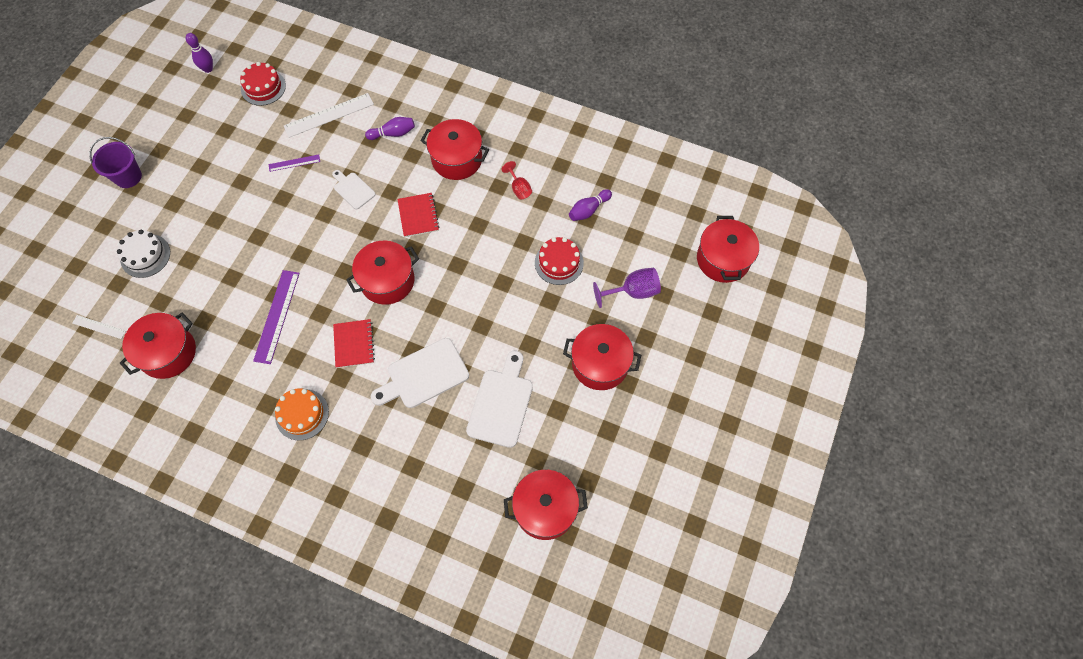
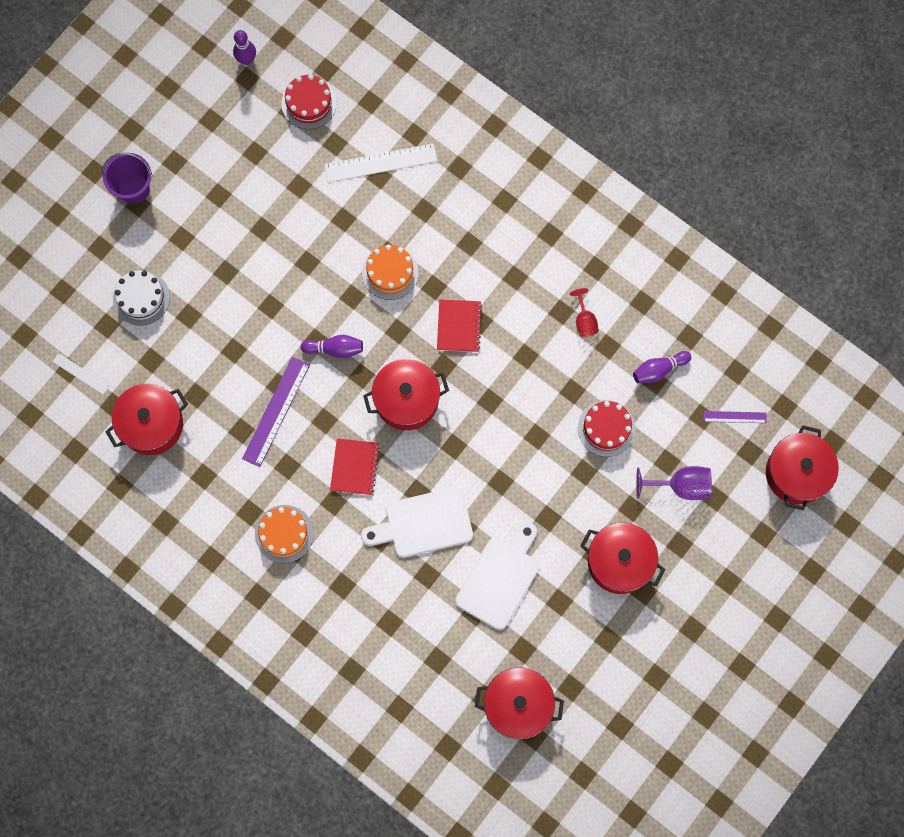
camera: 15 degrees right, 10 degrees up
(294, 163) = (328, 219): purple ruler -> purple ruler (734, 417)
(353, 189) = (390, 272): white cutting board -> orange cake
(393, 133) = (452, 208): purple bowling pin -> purple bowling pin (335, 349)
(457, 159) = (520, 263): red pot -> none

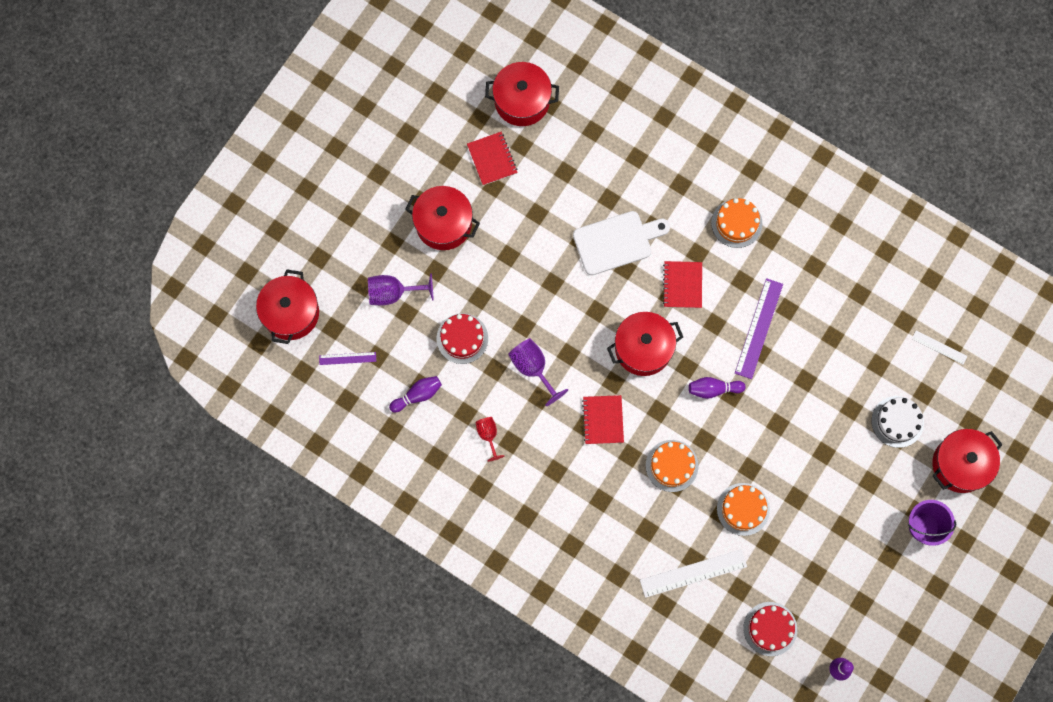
camera: 175 degrees right, 0 degrees up
(151, 424) = (867, 307): red pot -> red pot (960, 464)
(320, 222) = (743, 509): none -> orange cake
(499, 578) = (546, 201): white cutting board -> none
(530, 388) = (533, 368): none -> purple goblet
(558, 635) = (492, 159): none -> red notebook

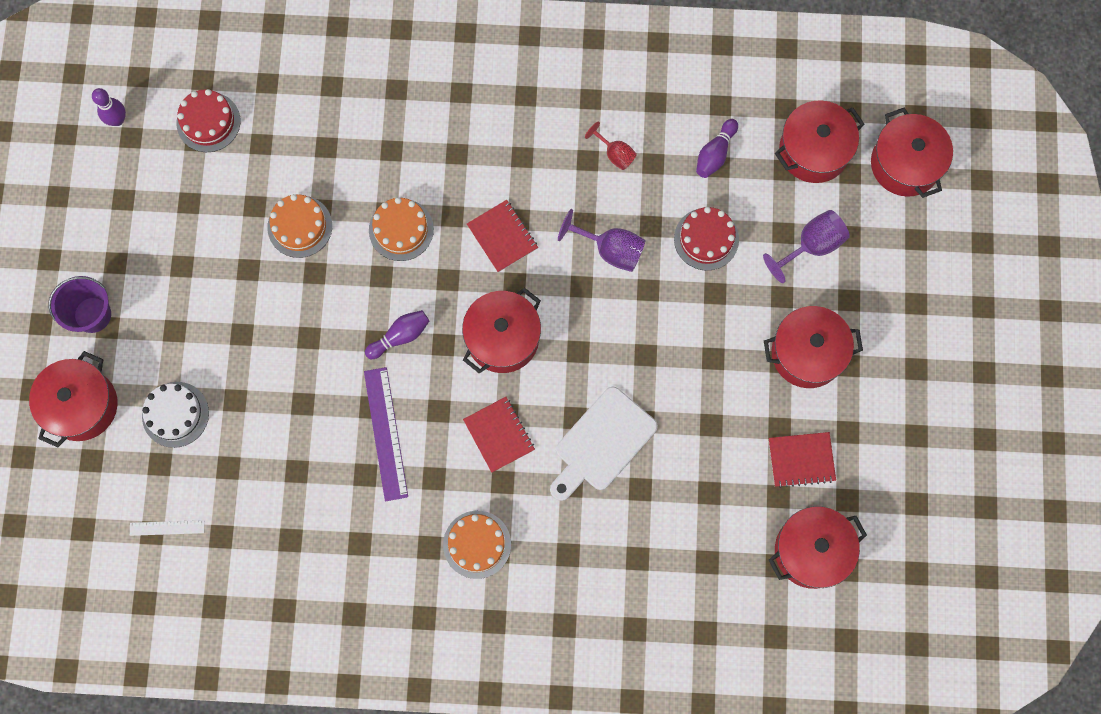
camera: 150 degrees right, 0 degrees up
(347, 358) = (813, 151): purple ruler -> red pot
(492, 159) = (801, 460): red notebook -> red notebook turned 45 degrees counterclockwise
(693, 573) = (318, 133): white ruler -> none

